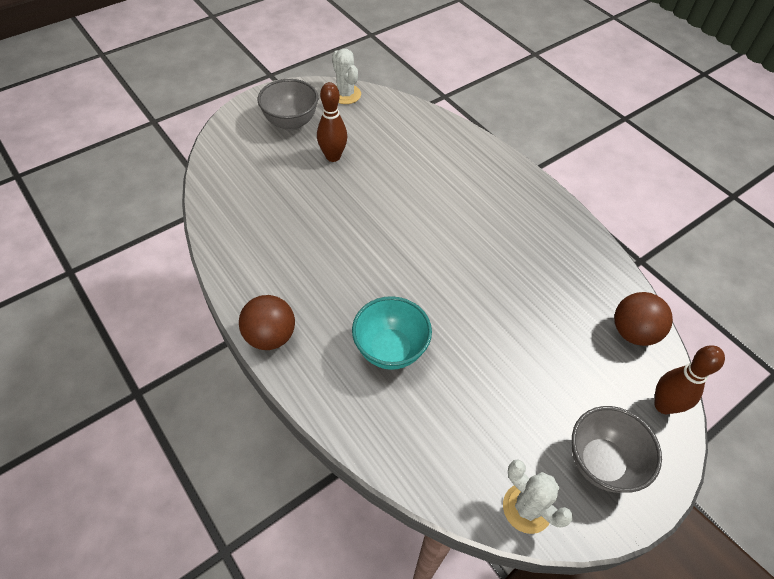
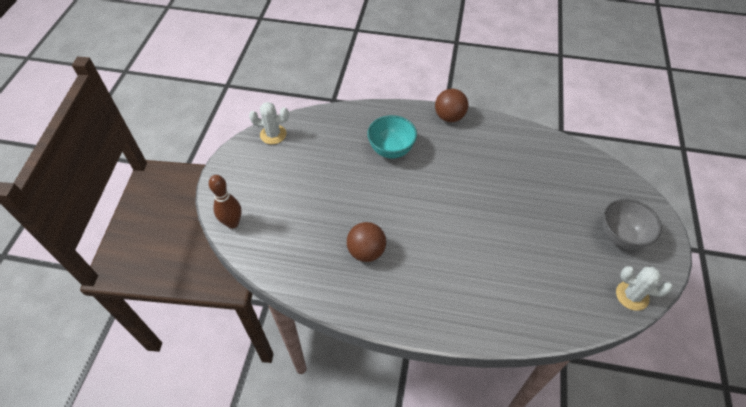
camera: 140 degrees right, 0 degrees up
(333, 156) = (560, 233): brown bowling pin -> none
(601, 462) = (250, 173): grey bowl -> none
(633, 332) = (272, 255): brown ball -> brown ball (366, 251)

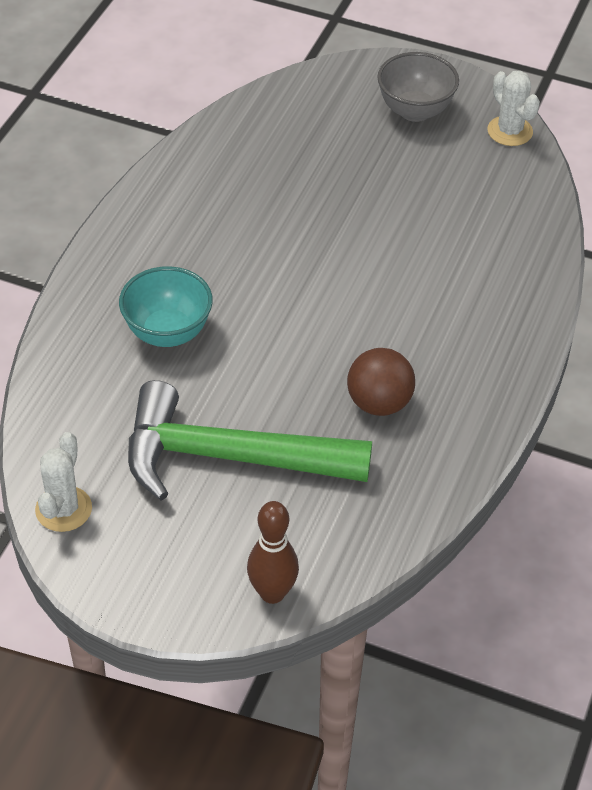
camera: 80 degrees left, 5 degrees down
(315, 190) = (229, 457): none -> green hammer
(449, 117) = (115, 238): brown ball -> none
(632, 296) = (510, 131): white cactus -> white cactus turned 60 degrees counterclockwise

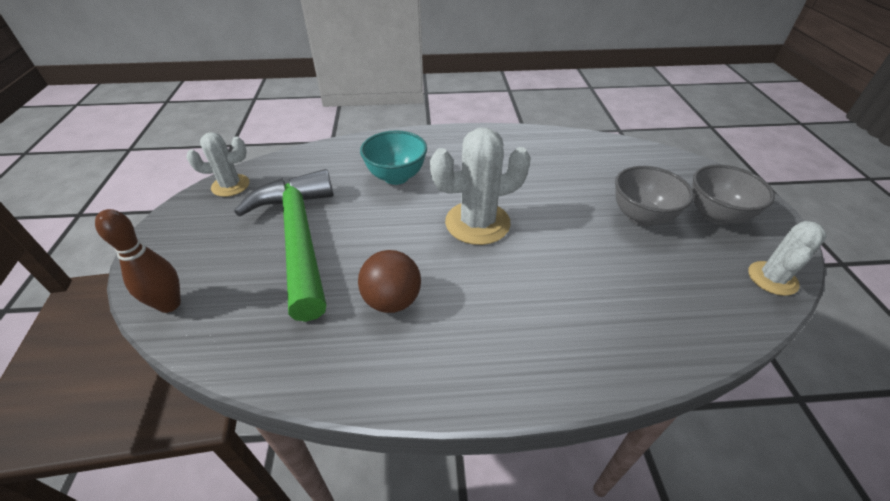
camera: 65 degrees right, 5 degrees down
(306, 293) = (477, 223): none -> white cactus
(381, 163) = (641, 216): none -> grey bowl

